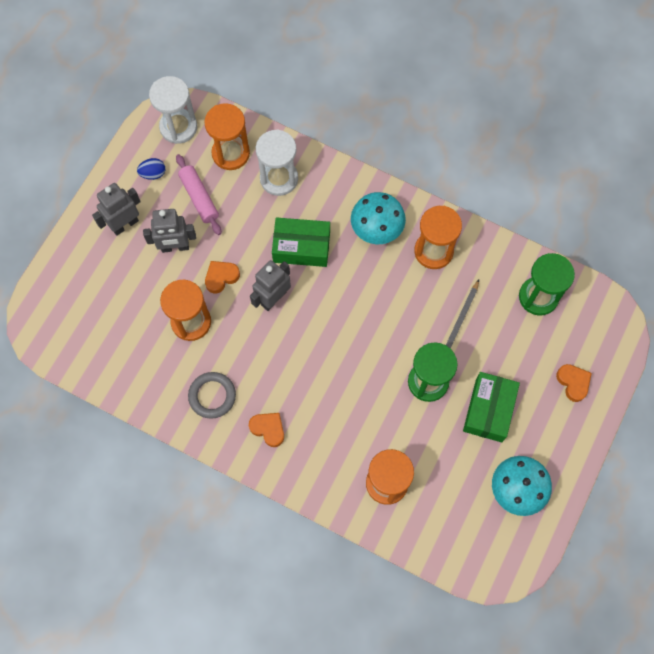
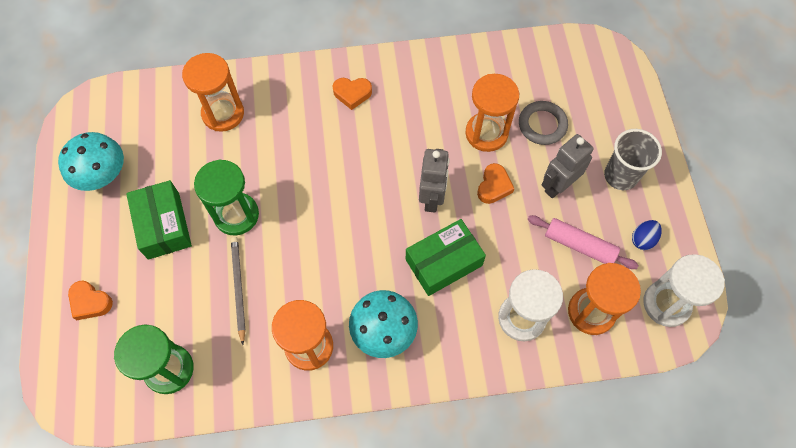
camera: 145 degrees right, 5 degrees down
(125, 224) = (620, 176): grey robot -> grey cup
(212, 396) = (418, 89): grey ring -> grey ring (542, 125)

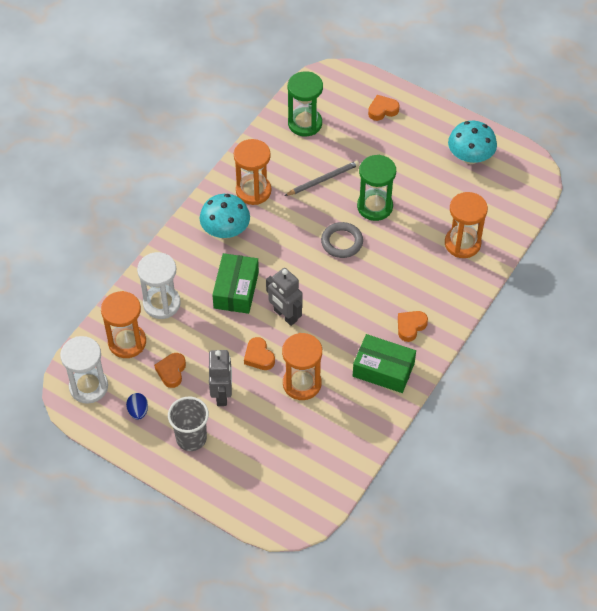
camera: 130 degrees right, 10 degrees down
(164, 225) = (402, 168): green box -> green box (383, 370)
(238, 288) = (323, 180): grey pencil -> grey pencil turned 60 degrees counterclockwise
(542, 125) = (275, 423): grey ring -> grey ring (342, 242)
(579, 245) = (171, 371): pink rolling pin -> orange heart

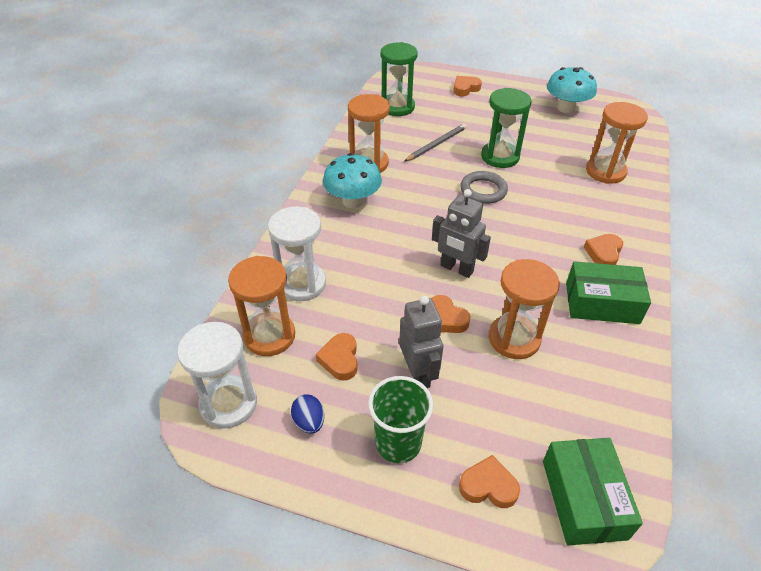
camera: 15 degrees left, 10 degrees down
(191, 438) = (398, 443): grey cup -> green cup
(236, 290) = (387, 254): green box -> green box (584, 499)
(237, 477) = (488, 486): none -> orange heart

